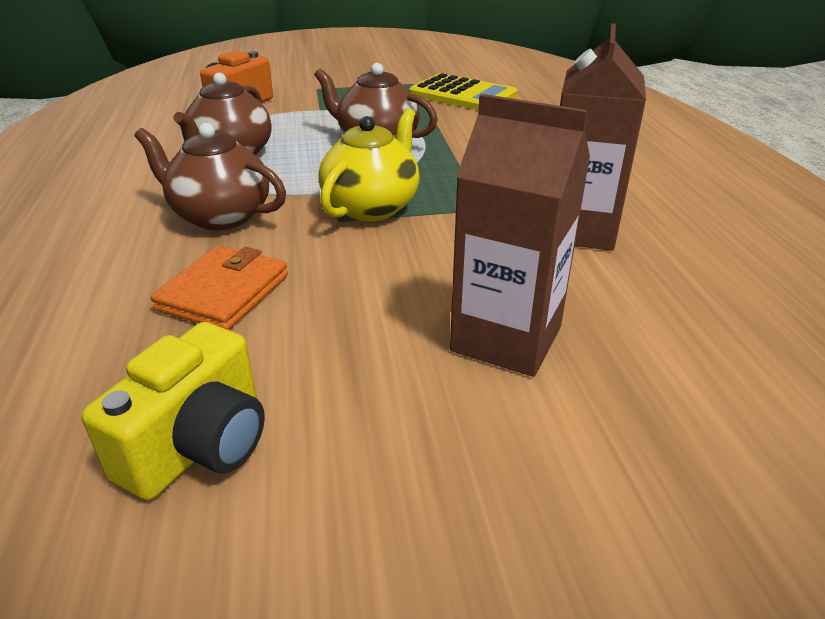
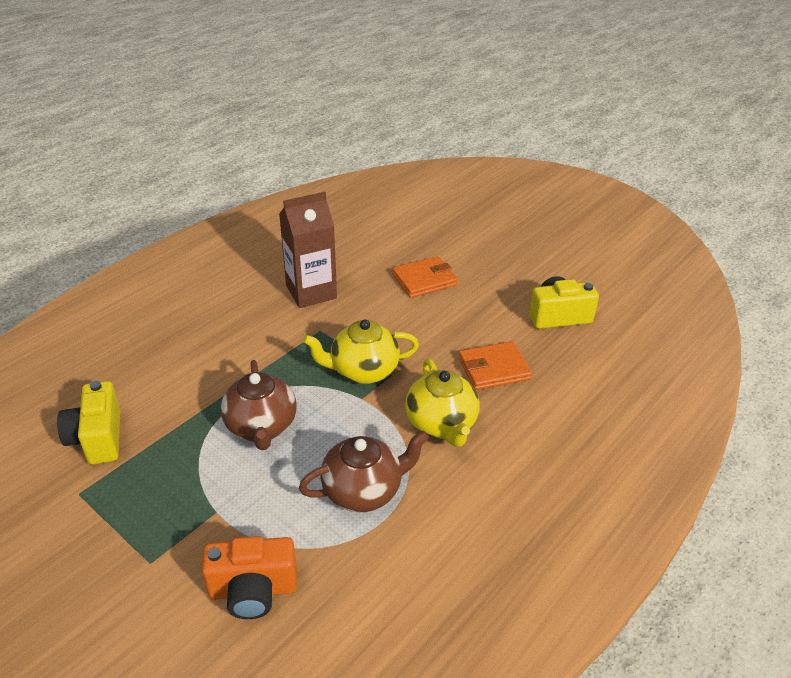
camera: 130 degrees left, 5 degrees up
(220, 216) = (441, 424): brown teapot -> yellow teapot
(462, 95) = (98, 438): yellow calculator -> yellow camera
(506, 339) = (424, 280): brown carton -> orange wallet

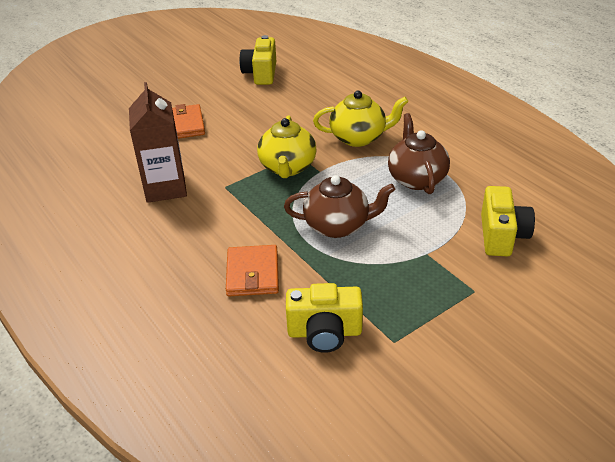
camera: 75 degrees left, 0 degrees up
(253, 590) = (502, 236): orange camera -> yellow camera
(494, 368) = (307, 108): orange wallet -> orange wallet (252, 273)

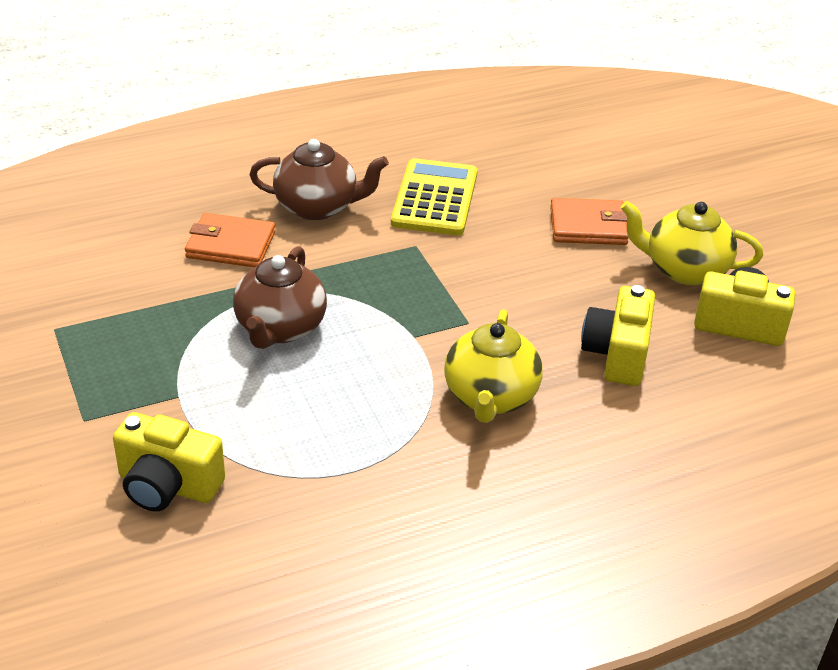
camera: 100 degrees right, 0 degrees up
(165, 188) = (435, 198): brown carton -> yellow calculator
(287, 167) = (437, 307): yellow teapot -> yellow teapot (684, 270)
(324, 332) = (104, 281): yellow camera -> yellow camera (617, 354)
(416, 178) = (349, 434): brown teapot -> brown teapot (318, 207)

